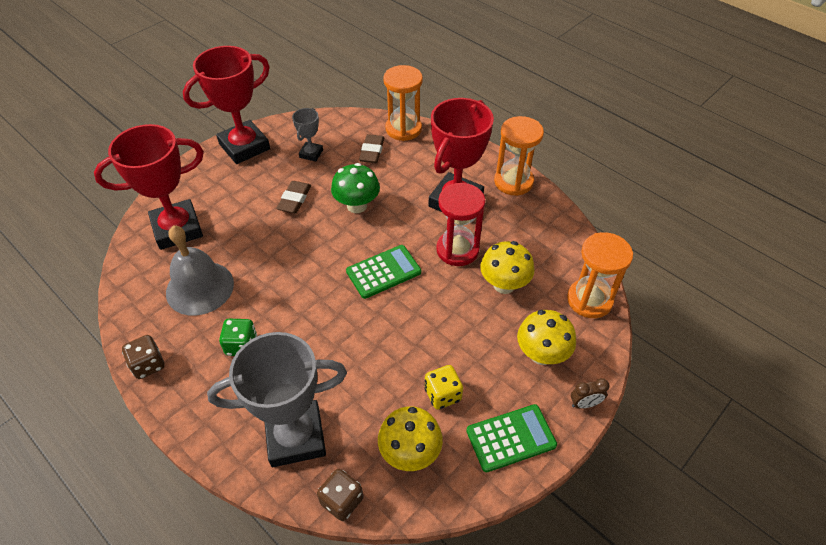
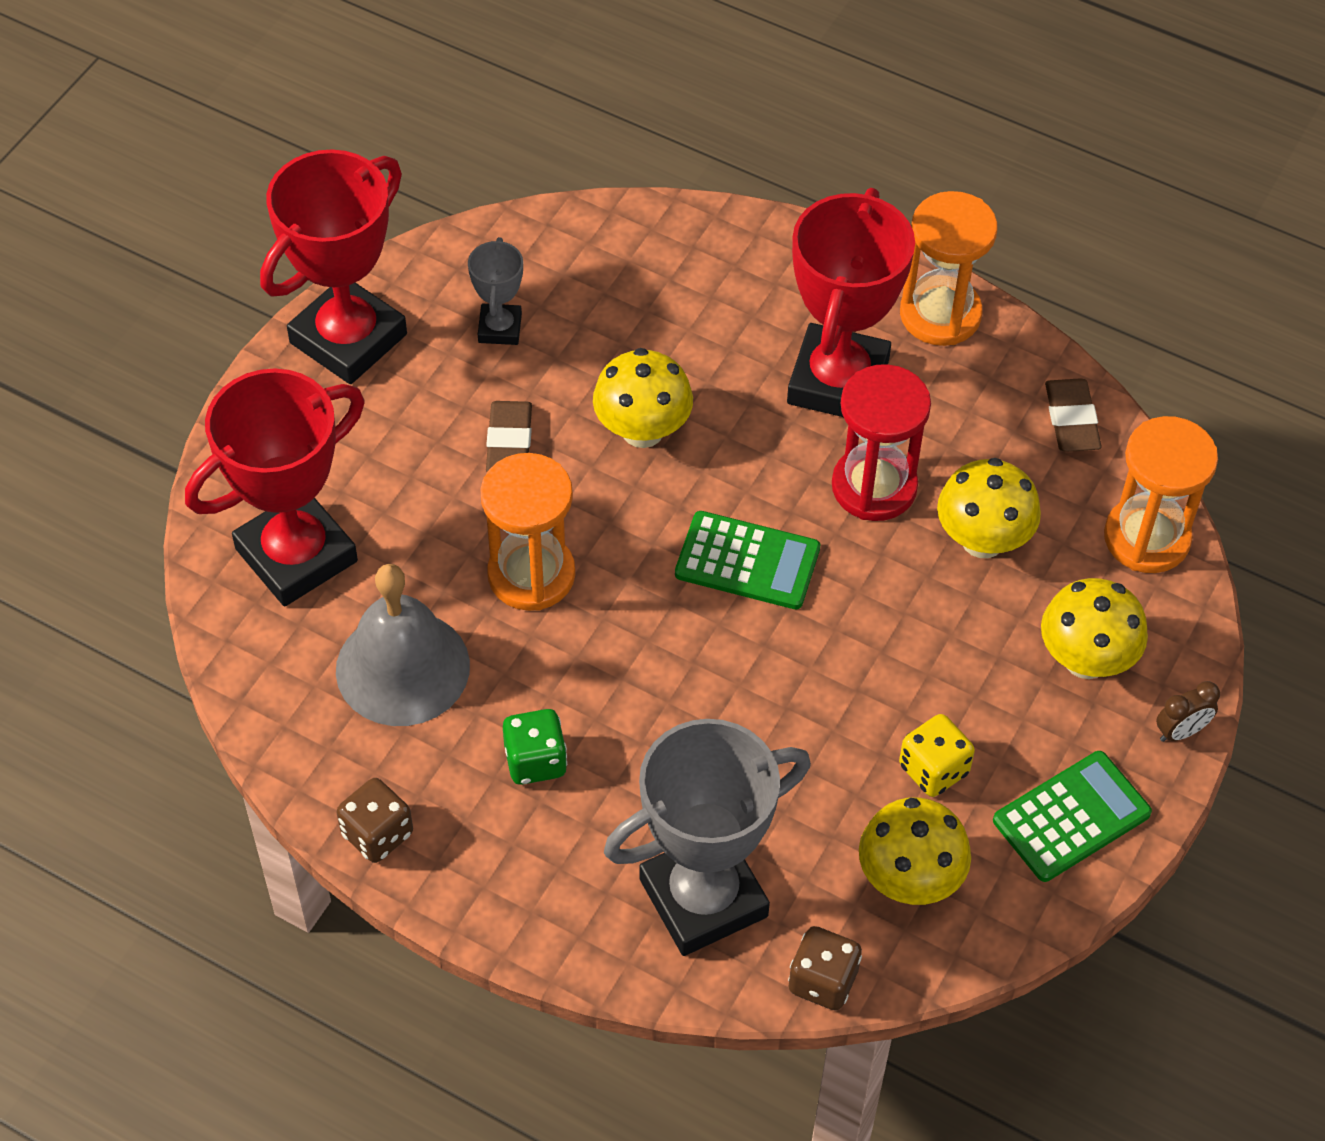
camera: 15 degrees left, 5 degrees up
(357, 205) = (642, 430): green mushroom -> yellow mushroom
(372, 151) = (627, 298): brown eraser -> brown eraser (1071, 420)
(383, 272) = (747, 561): green calculator -> green calculator turned 60 degrees clockwise
(403, 129) = (674, 230): orange hourglass -> orange hourglass (531, 574)

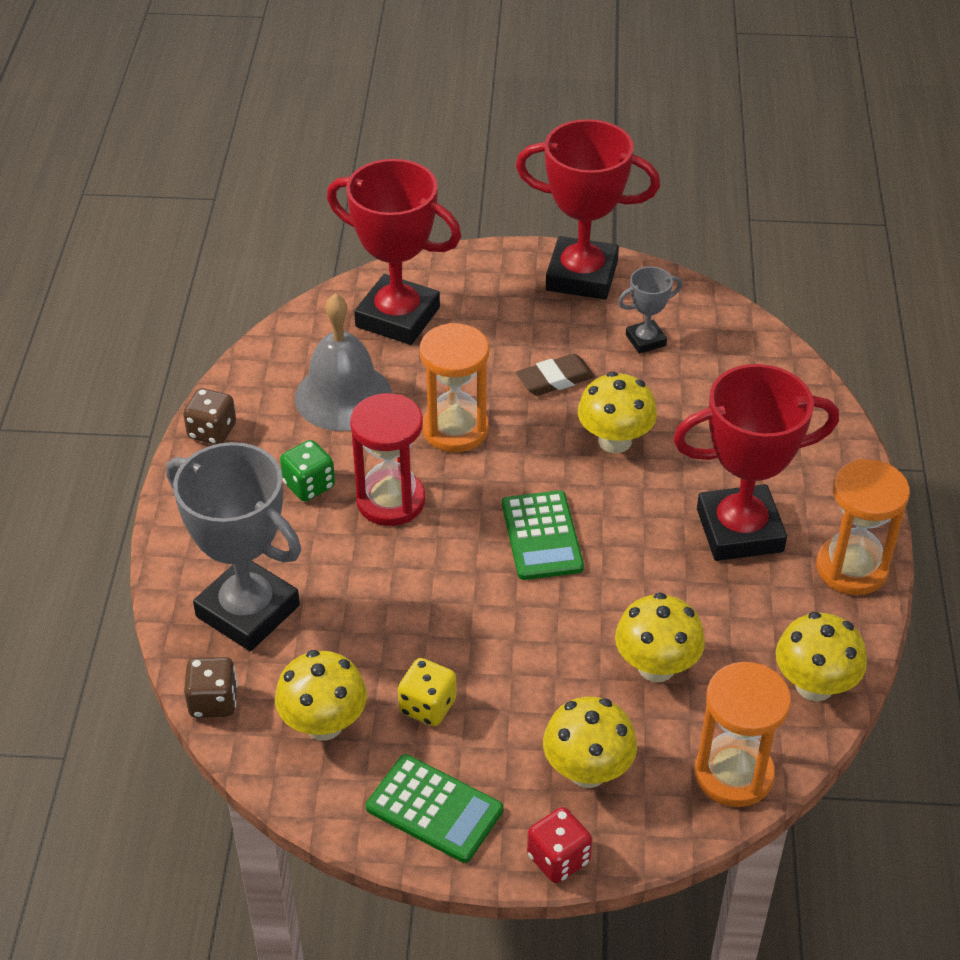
camera: 65 degrees right, 10 degrees down
(874, 486) = (659, 584): red hourglass -> red hourglass (391, 501)
(1071, 420) = (814, 685): brown eraser -> yellow mushroom
(1181, 731) = (558, 859): brown clock -> red dice

